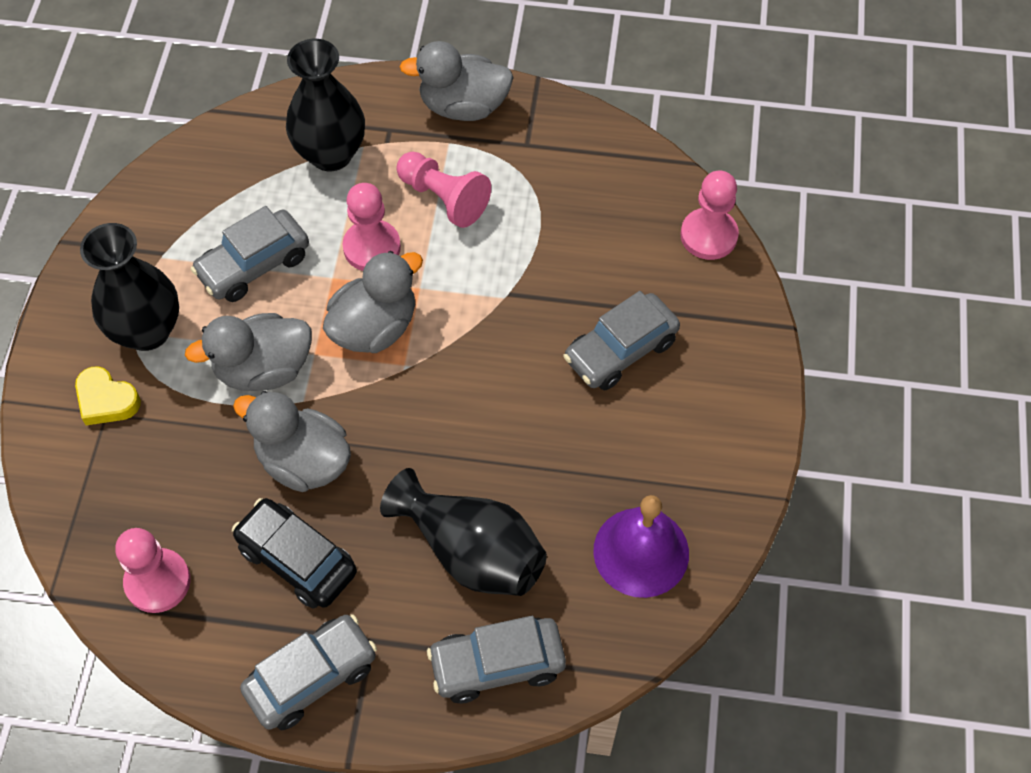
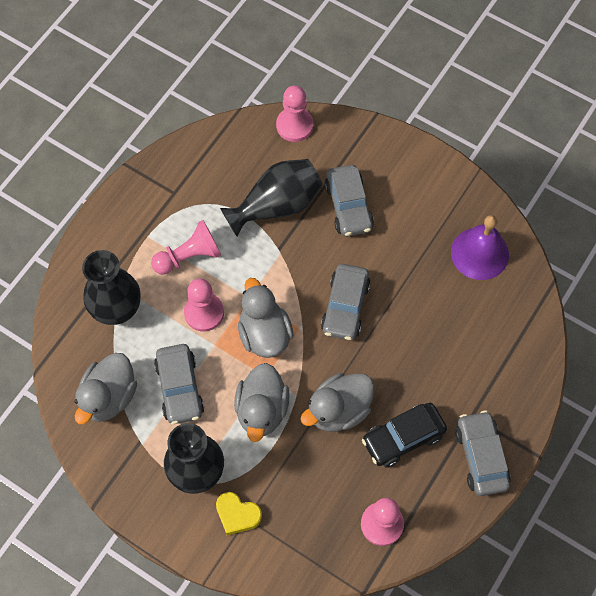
camera: 65 degrees left, 5 degrees up
(106, 400) = (237, 514): yellow heart -> yellow heart turned 60 degrees clockwise
(463, 106) = (123, 216): grey duck -> grey duck (109, 397)
(471, 551) = (440, 340): black vase -> black vase (276, 206)
(497, 664) = (514, 355): grey car -> grey car (345, 307)

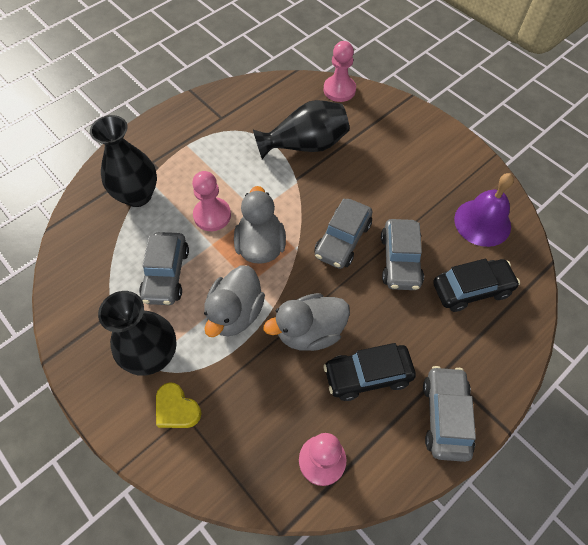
camera: 15 degrees right, 5 degrees down
(109, 397) = (100, 266): grey duck -> none
(189, 256) = (216, 168): pink pawn -> none
(348, 206) = (369, 159): grey car -> grey car (400, 260)
(482, 328) = (471, 289): none -> black car

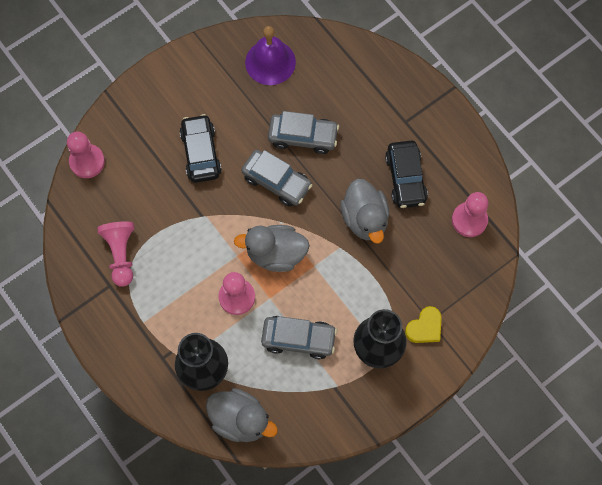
camera: 85 degrees left, 10 degrees up
(235, 313) = (343, 278): grey duck -> grey duck (240, 420)
(252, 122) = (121, 254): none -> pink pawn
(305, 145) = (160, 203): black vase -> none
(445, 416) = (440, 128): grey car -> none
(471, 289) = (336, 86): black car -> black car (201, 153)

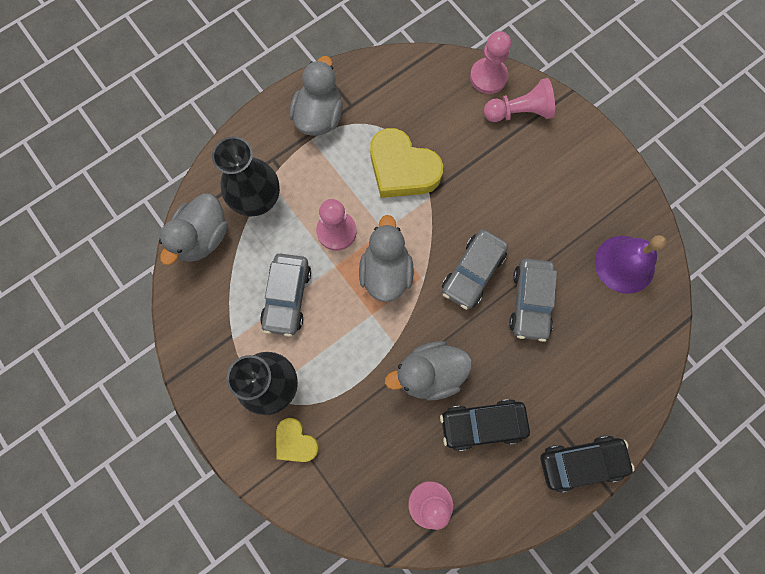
camera: 90 degrees right, 5 degrees up
(120, 315) = (319, 117): none -> grey duck
(121, 254) = (385, 114): pink pawn -> pink pawn (519, 112)
(177, 239) = (402, 169): none -> yellow heart
(201, 153) = (504, 190): black car -> black car (581, 462)

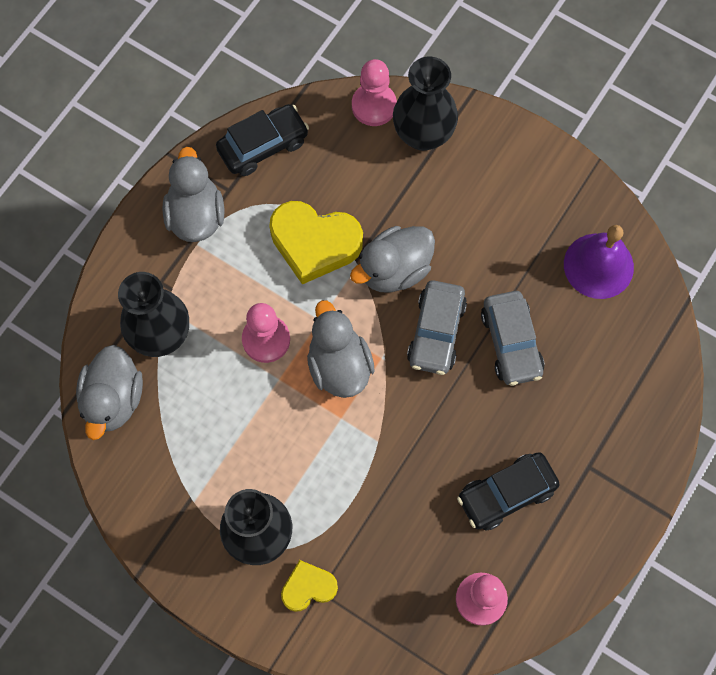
camera: 20 degrees left, 5 degrees down
(287, 297) = (238, 433): grey car -> none
(295, 442) = (308, 587): yellow heart -> yellow heart turned 135 degrees clockwise
(429, 373) = (429, 460): grey duck -> grey duck (394, 270)
(519, 112) = (423, 134): pink pawn -> black vase
(581, 462) = (626, 495): black car -> black car (263, 145)

